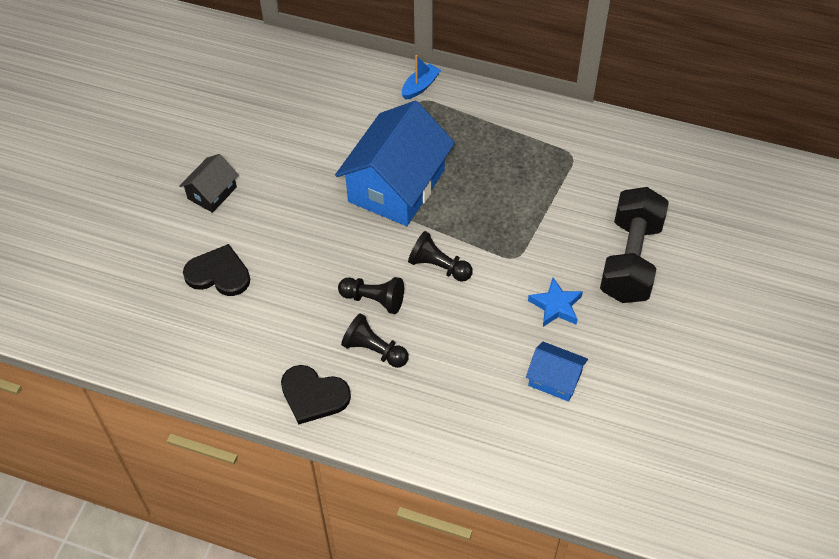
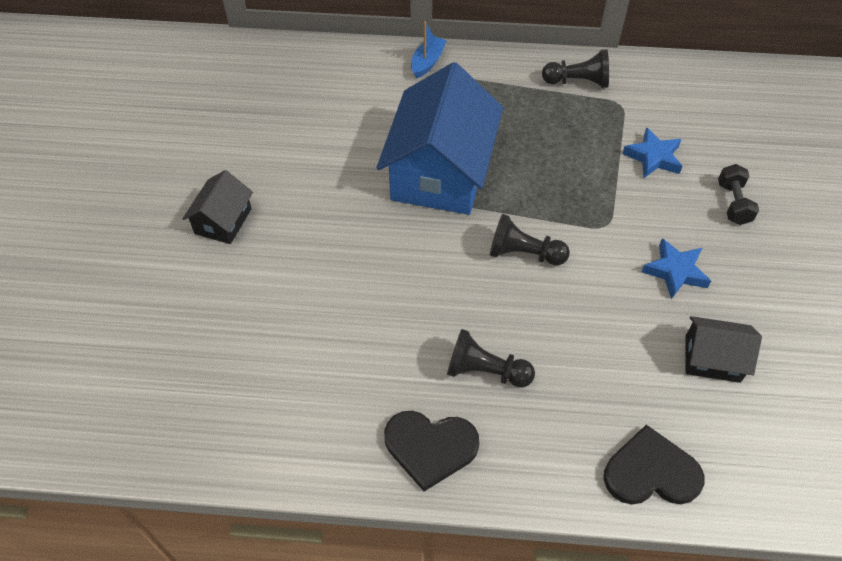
camera: 15 degrees left, 0 degrees up
(219, 273) = (260, 317): black heart -> black heart (651, 472)
(374, 300) = (462, 309): black pawn -> black pawn (577, 82)
(555, 379) = (712, 358): blue house -> black house
(580, 208) = (653, 157): none -> blue star
(630, 260) = (733, 203): black dumbbell -> black dumbbell, size x0.45

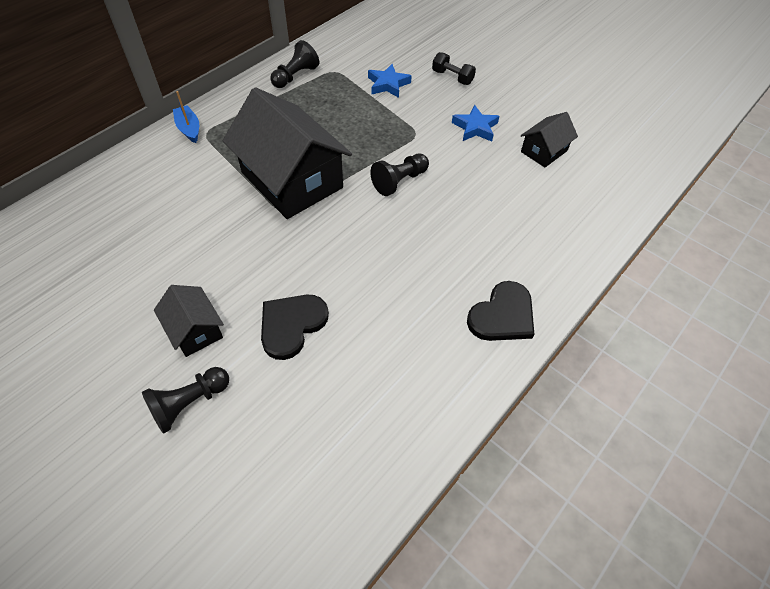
camera: 55 degrees left, 0 degrees up
(440, 172) = (292, 180): blue house -> black house
(485, 371) = (469, 253): black pawn -> black pawn (189, 403)
(651, 472) = (595, 221): black heart -> black heart (291, 325)

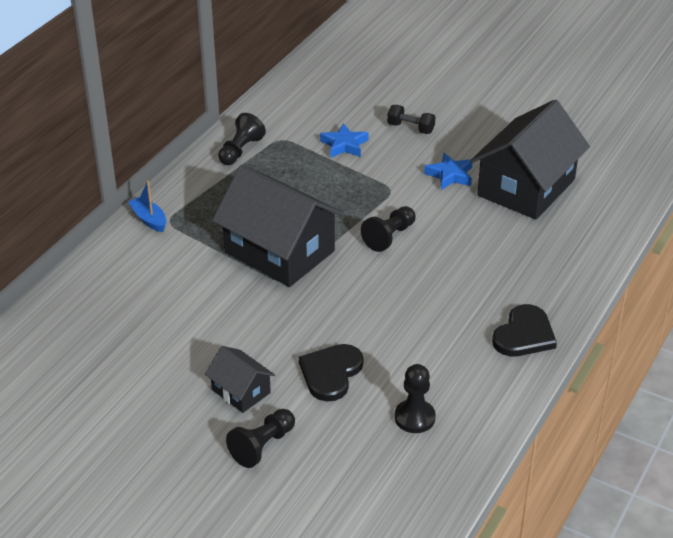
camera: 10 degrees left, 15 degrees down
(359, 398) = (414, 418): none -> black pawn
(544, 151) = (526, 187): black house -> black house, size x2.09

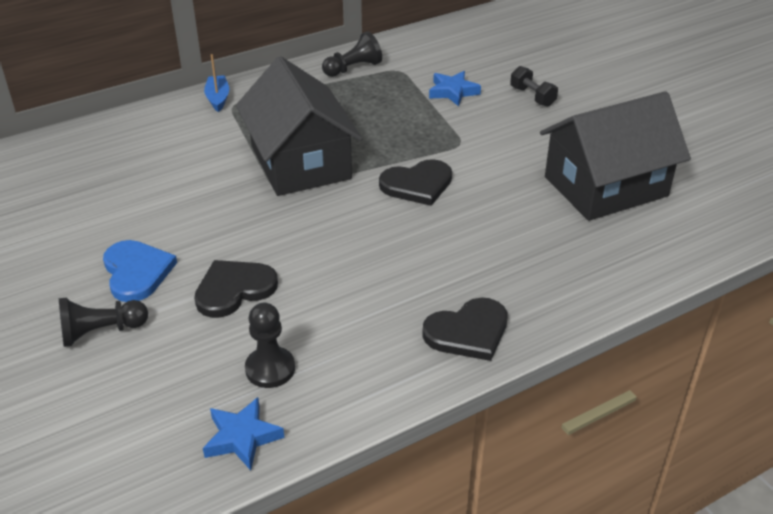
camera: 30 degrees right, 0 degrees up
(241, 391) = (137, 272): black house -> blue heart
(389, 237) = (417, 184): black pawn -> black heart
(450, 175) = (533, 149): blue star -> blue star (242, 437)

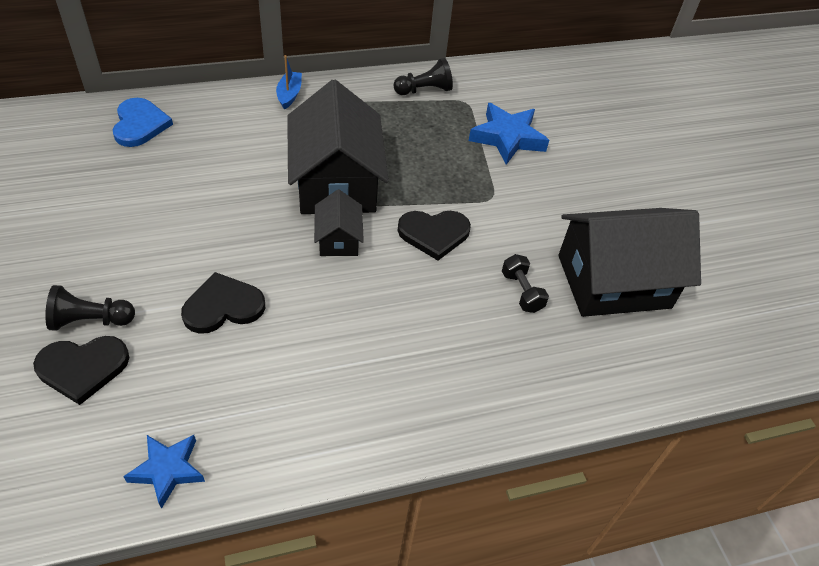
camera: 10 degrees right, 10 degrees up
(137, 272) = (146, 265): blue heart -> blue heart (140, 124)
(270, 369) = (221, 402): black pawn -> none
(325, 209) = (338, 239): none -> black house
(453, 92) = (507, 138): blue star -> blue star, size x1.53
(468, 332) = (417, 412): black heart -> black heart (83, 368)
(532, 96) = (581, 161): black dumbbell -> black dumbbell (522, 292)

